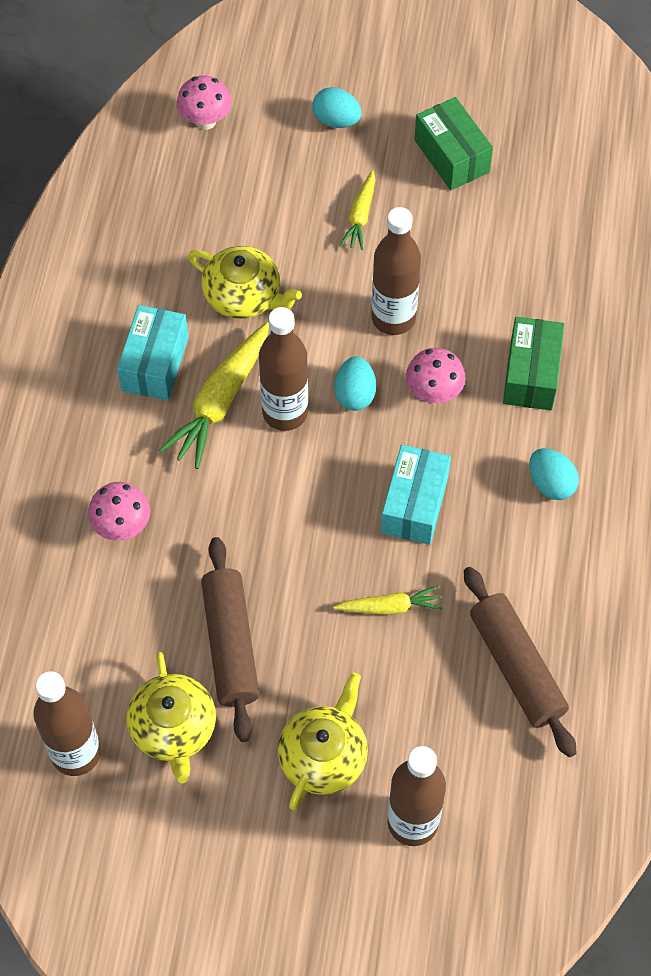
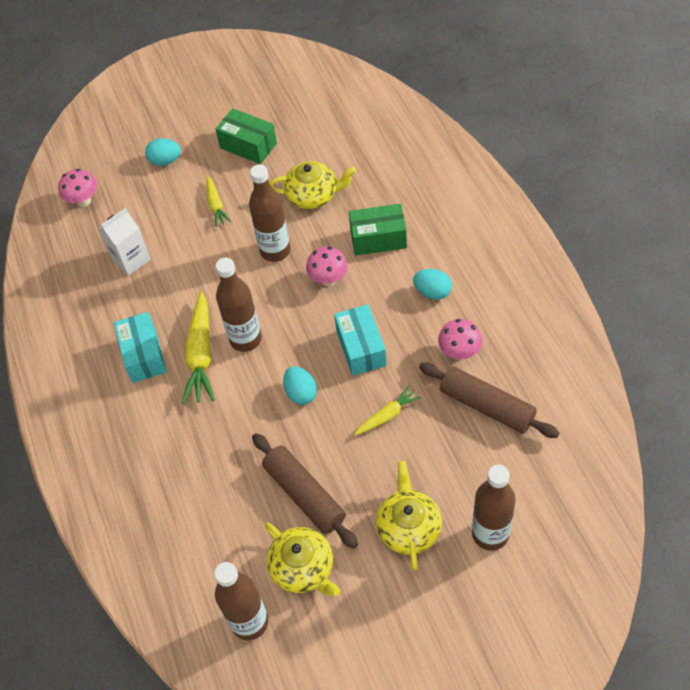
camera: 25 degrees left, 5 degrees down
(122, 526) = (187, 463): pink mushroom -> pink mushroom (459, 352)
(215, 231) = (131, 259): none -> white carton
(243, 296) = (174, 286): yellow teapot -> yellow teapot (313, 195)
(355, 394) = (281, 305): turquoise egg -> turquoise egg (301, 393)
(531, 374) = (378, 239): green box -> green box turned 75 degrees counterclockwise

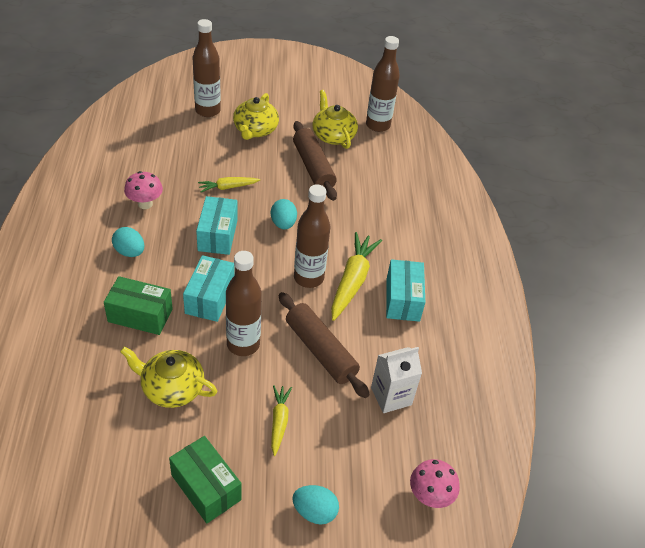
camera: 170 degrees left, 10 degrees down
(328, 279) = (210, 298): pink mushroom -> turquoise box
(486, 406) = (154, 167): brown rolling pin -> brown rolling pin (320, 350)

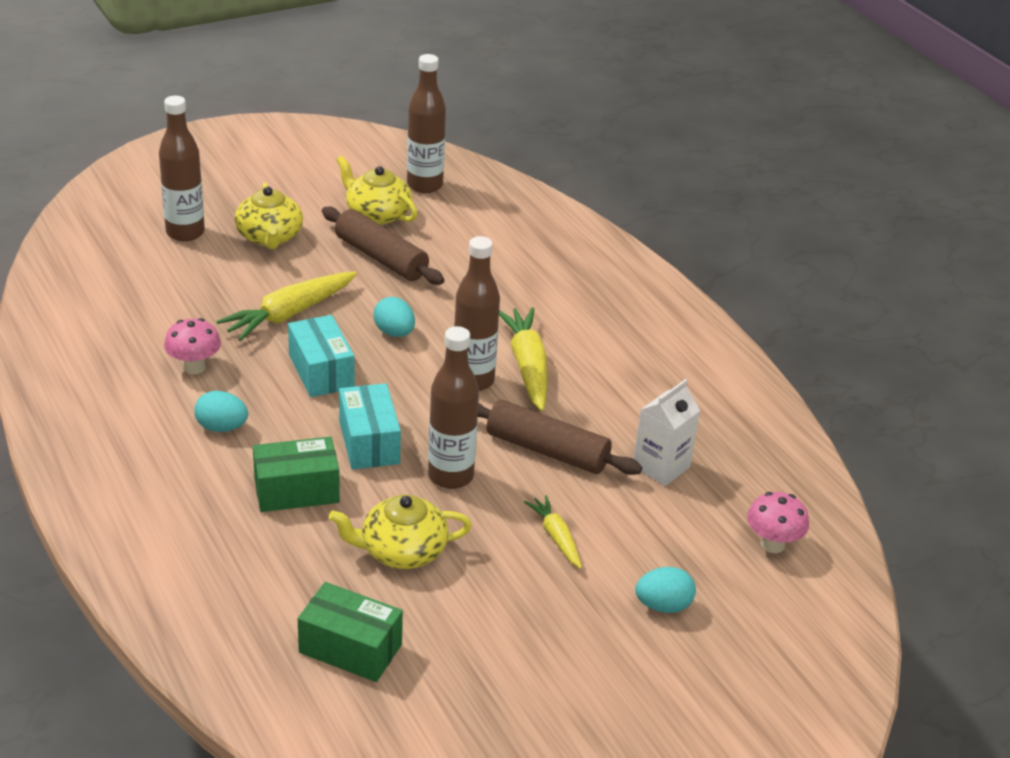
camera: 25 degrees left, 10 degrees down
(206, 487) = (525, 630): green box -> green box (350, 648)
(228, 187) = (289, 314): yellow carrot -> yellow carrot, size x1.76
(403, 299) = (601, 366): turquoise box -> none

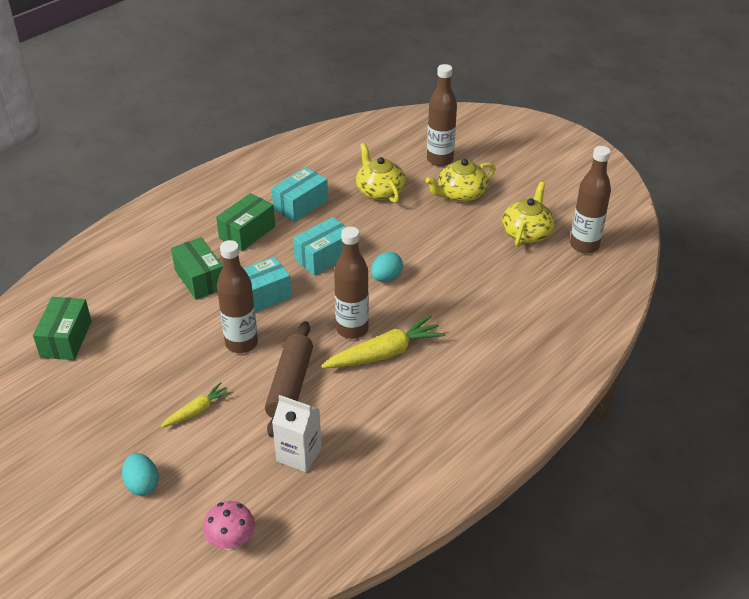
camera: 75 degrees right, 5 degrees up
(194, 367) = (300, 205): pink mushroom -> turquoise box
(222, 427) = (247, 232): turquoise egg -> green box
(289, 314) = (378, 226): yellow carrot -> none
(381, 258) = (472, 249): brown rolling pin -> none
(402, 551) = (159, 339): yellow teapot -> yellow teapot (380, 191)

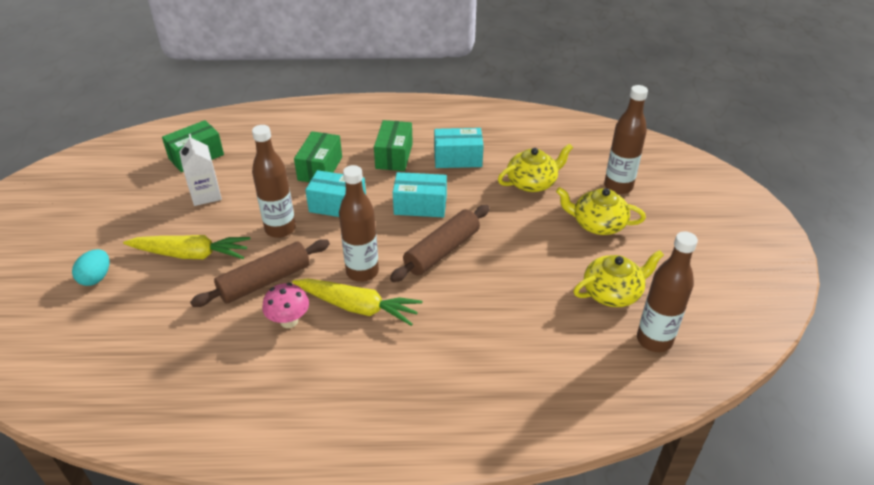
camera: 45 degrees right, 0 degrees up
(197, 411) = (191, 254): yellow carrot -> yellow carrot, size x1.76
(231, 542) = (78, 359): pink mushroom -> pink mushroom (289, 321)
(247, 232) = (394, 156): green box -> green box turned 75 degrees counterclockwise
(299, 454) = (198, 334): white carton -> white carton (206, 195)
(380, 191) = (532, 182): yellow teapot -> yellow teapot turned 45 degrees clockwise
(386, 278) = (442, 251): turquoise egg -> brown rolling pin

